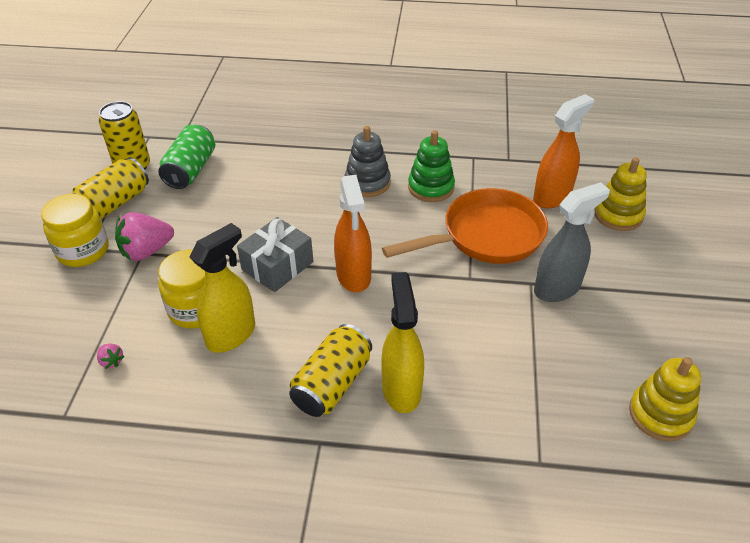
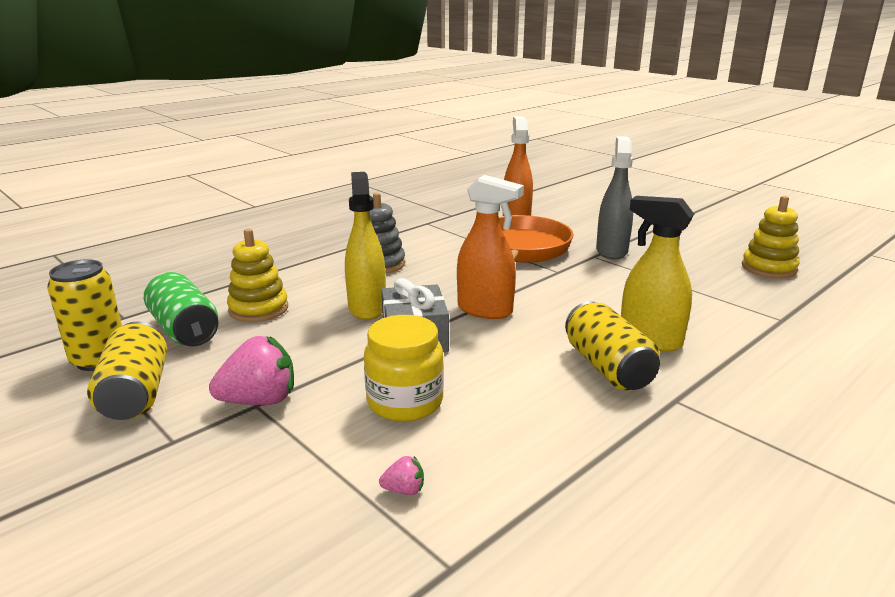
camera: 50 degrees left, 20 degrees down
(83, 251) = (173, 445): yellow jar -> none
(146, 251) = (260, 400): pink strawberry -> pink strawberry turned 120 degrees counterclockwise
(231, 335) = (473, 395): yellow spray bottle -> yellow spray bottle (367, 307)
(431, 187) = (432, 246): green stacking toy -> none
(618, 215) = (566, 211): yellow stacking toy -> yellow stacking toy (258, 309)

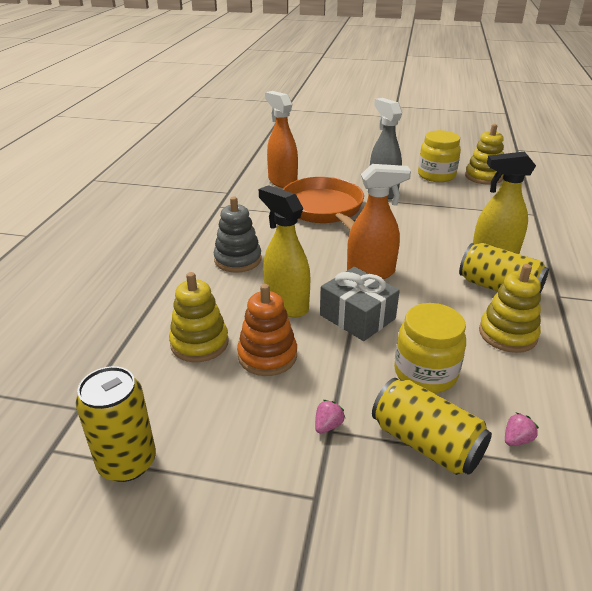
camera: 35 degrees left, 10 degrees up
(136, 393) = (217, 475): yellow can -> yellow can (426, 443)
(185, 330) = (164, 393): green can -> none
(260, 400) = (328, 425): pink strawberry -> pink strawberry, size x0.46
(293, 336) = (267, 356): none -> orange stacking toy
(547, 408) = (507, 334): none -> yellow stacking toy
(704, 252) = (436, 175): none -> yellow jar

